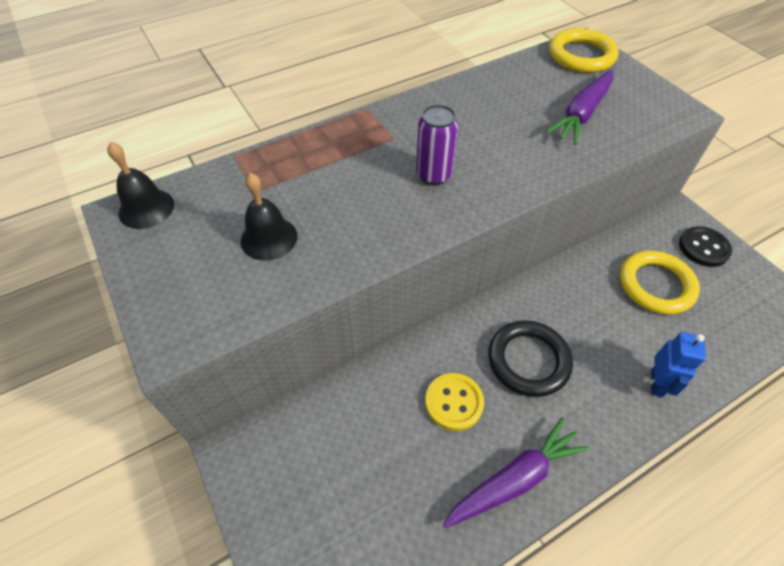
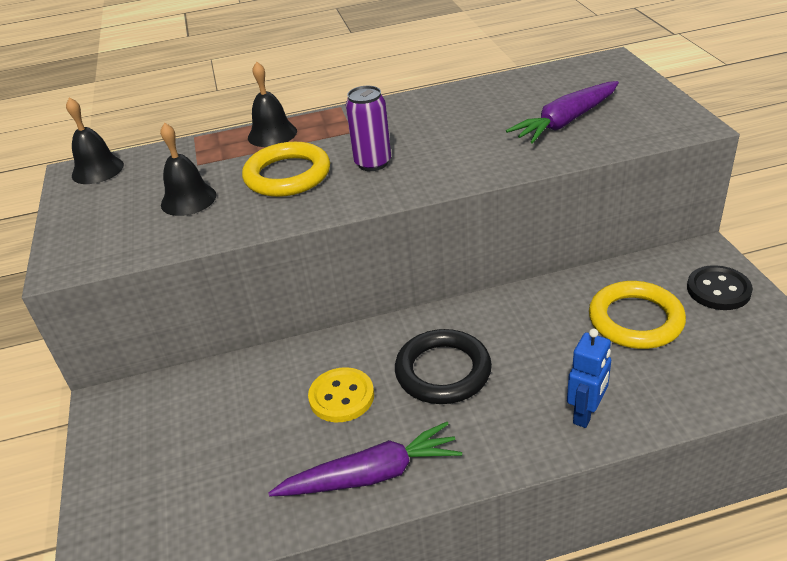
camera: 20 degrees right, 15 degrees down
(315, 147) = (272, 134): none -> black bell
(581, 55) = (599, 71): yellow ring -> yellow ring (287, 175)

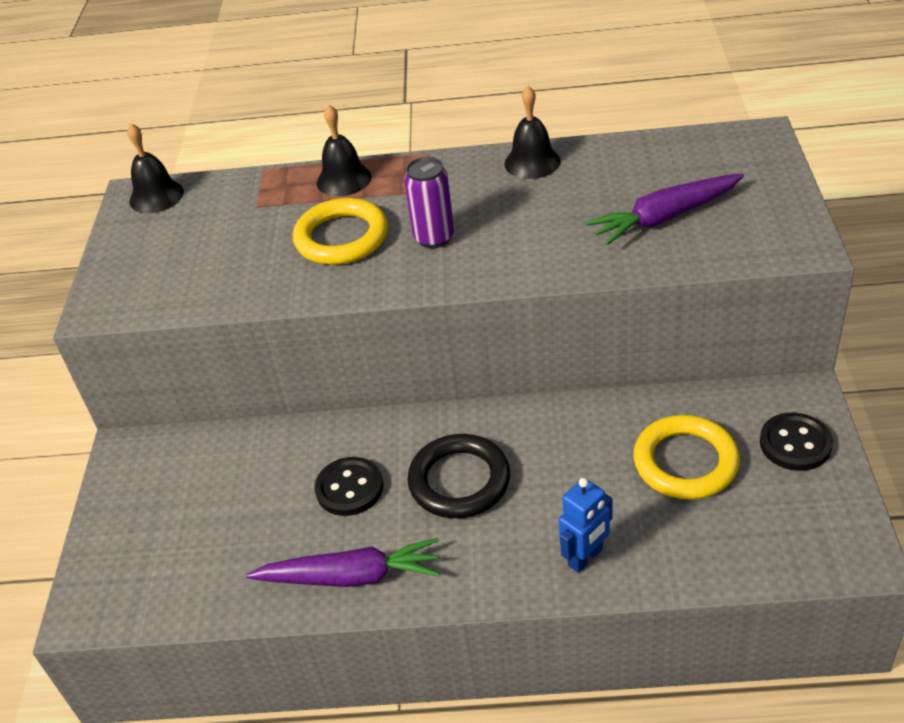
camera: 15 degrees right, 5 degrees up
(188, 199) = (234, 251): black bell -> black bell (532, 162)
(341, 397) = (349, 488): yellow button -> black button

